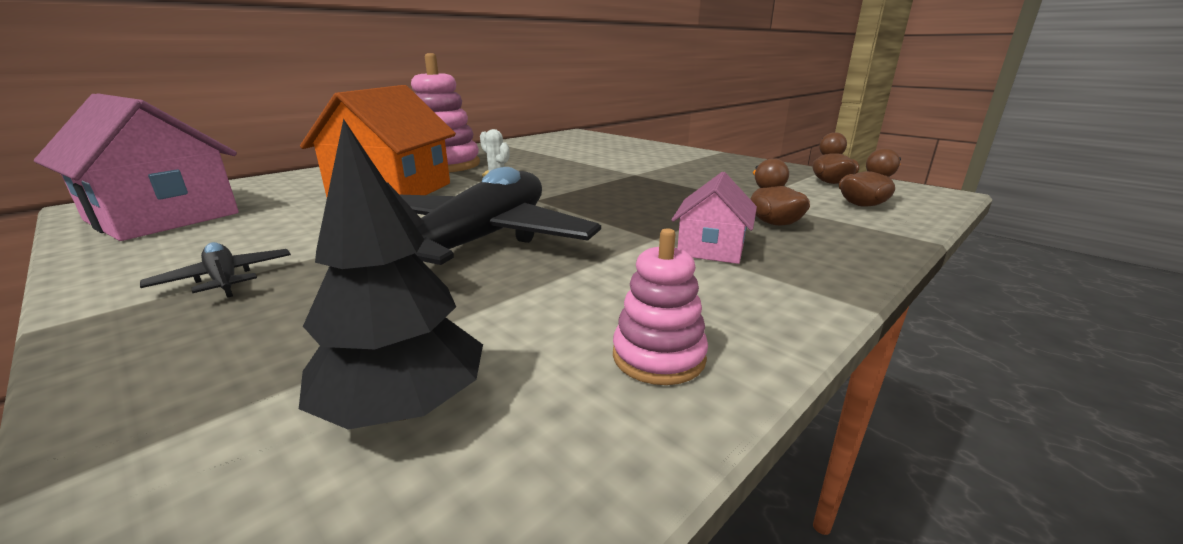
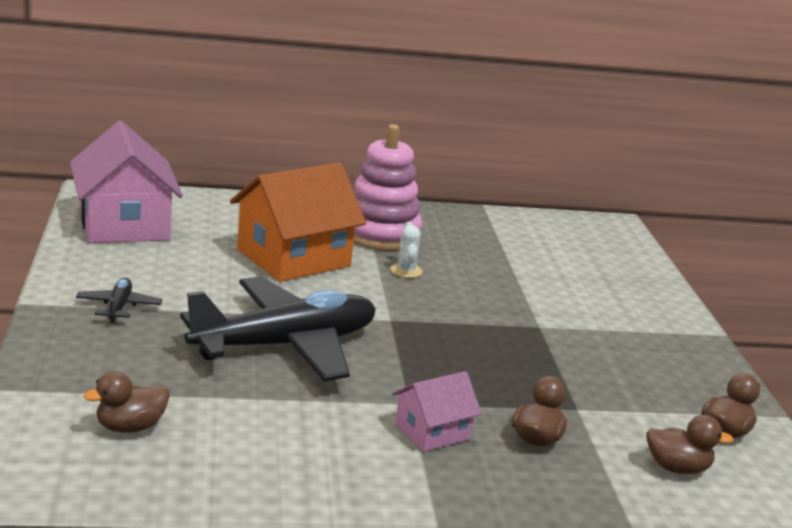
camera: 35 degrees right, 0 degrees up
(404, 407) = (130, 427): black tree -> brown duck
(658, 356) = (264, 470): pink stacking toy -> none

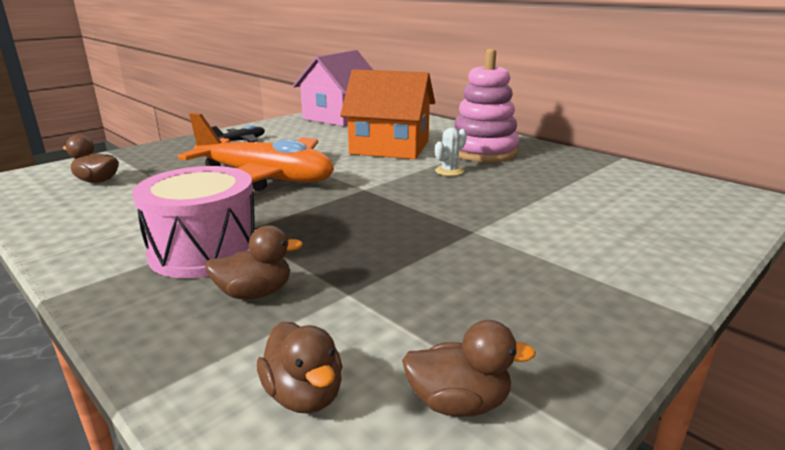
camera: 55 degrees right, 0 degrees up
(285, 345) = (265, 178): black plane -> orange plane
(432, 431) = (205, 251): pink house -> pink drum

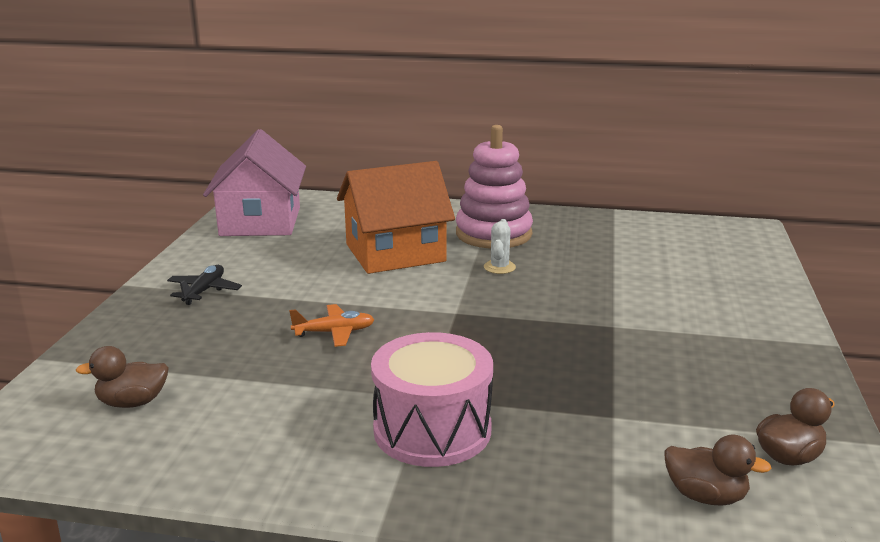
camera: 35 degrees left, 0 degrees up
(255, 293) = (547, 446): brown duck -> none
(265, 178) = (334, 332): orange plane -> orange plane, size x0.41

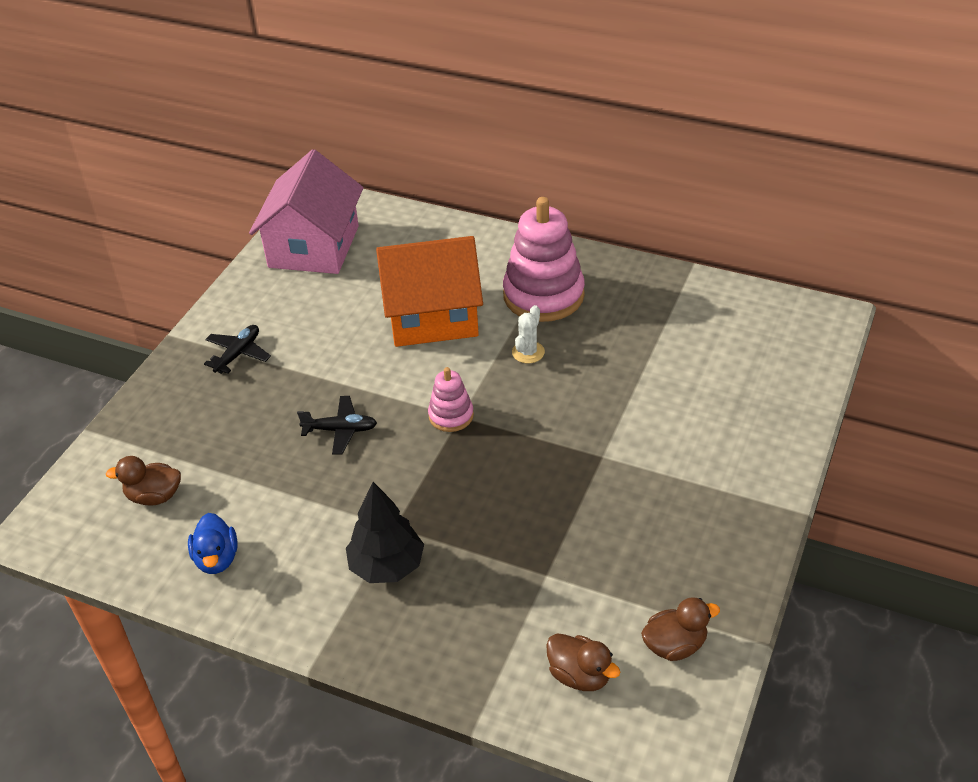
camera: 15 degrees right, 20 degrees up
(224, 446) = (217, 559): none -> blue duck
(334, 332) = (340, 430): orange plane -> black plane
(432, 430) = (387, 566): pink drum -> black tree
(446, 313) = (451, 416): none -> pink stacking toy

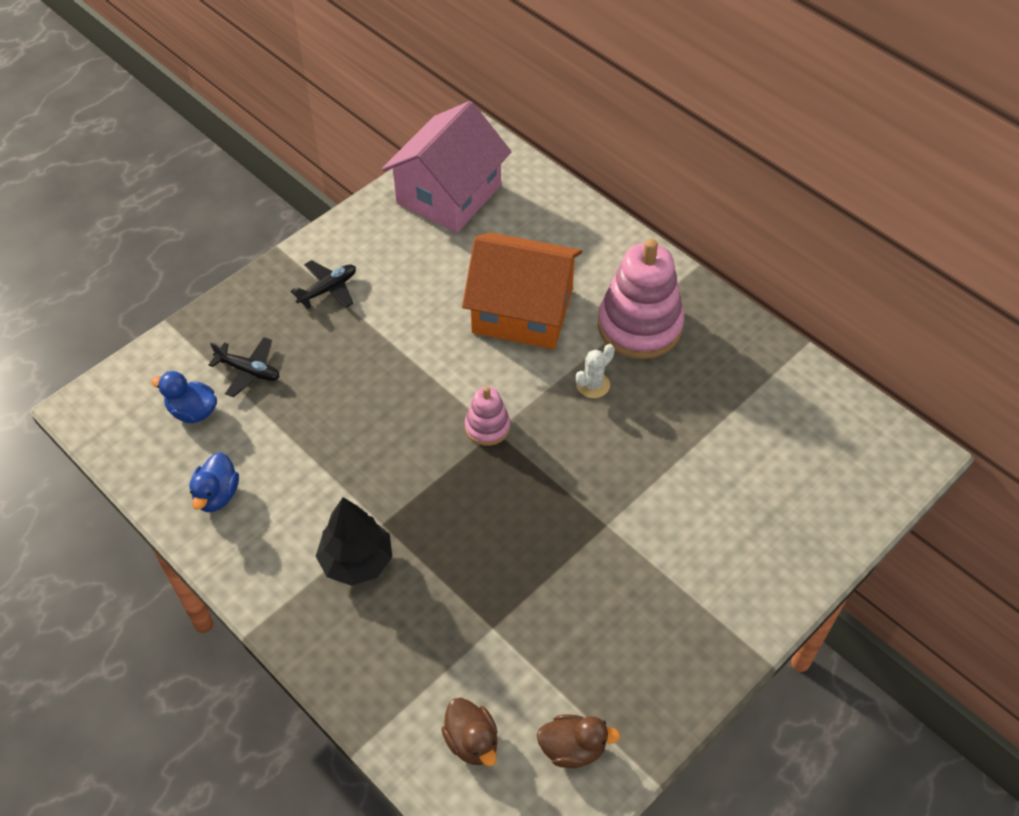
camera: 20 degrees right, 10 degrees up
(154, 496) = (193, 411): brown duck -> blue duck
(340, 430) = (381, 404): black plane -> black plane (248, 371)

